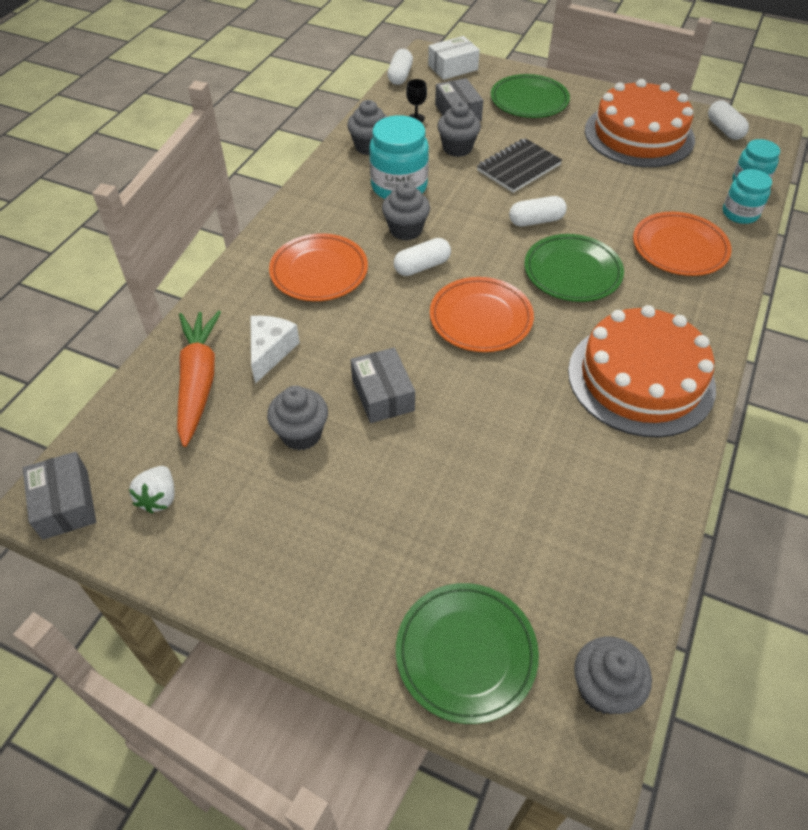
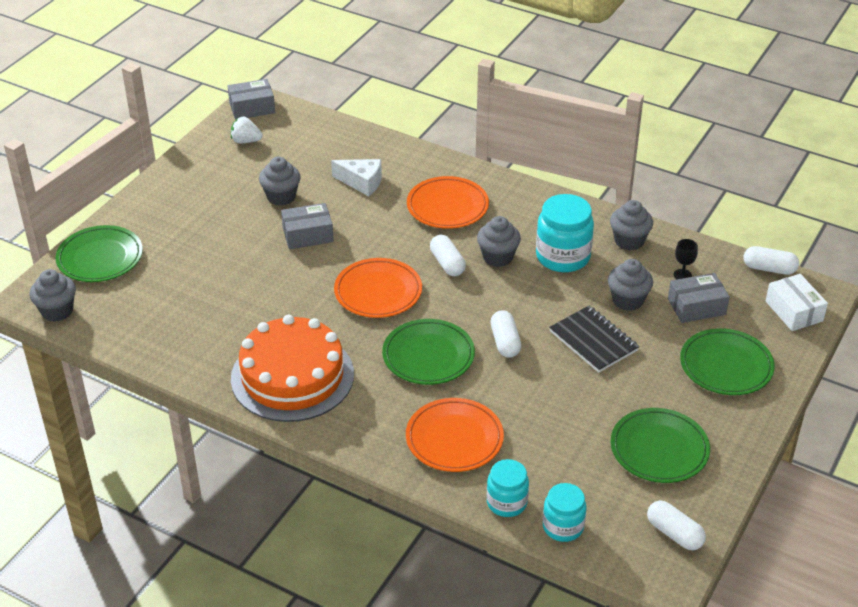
camera: 95 degrees right, 10 degrees down
(198, 381) = (339, 151): orange carrot -> none
(639, 135) = (659, 449): orange cake -> green plate
(724, 129) = (674, 533): white capsule -> white capsule turned 60 degrees clockwise

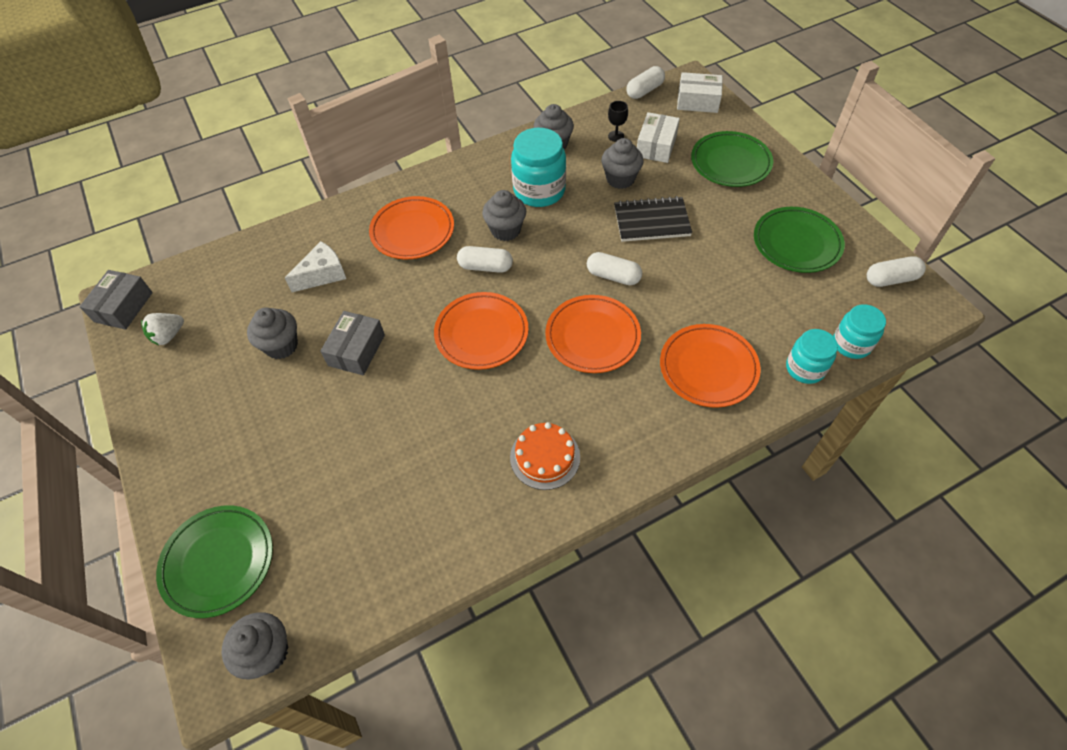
camera: 55 degrees left, 15 degrees up
(292, 376) = (545, 457): orange cake -> orange cake, size x0.51
(428, 356) = (592, 337): green plate -> orange plate
(696, 307) = (656, 146): grey box -> white box

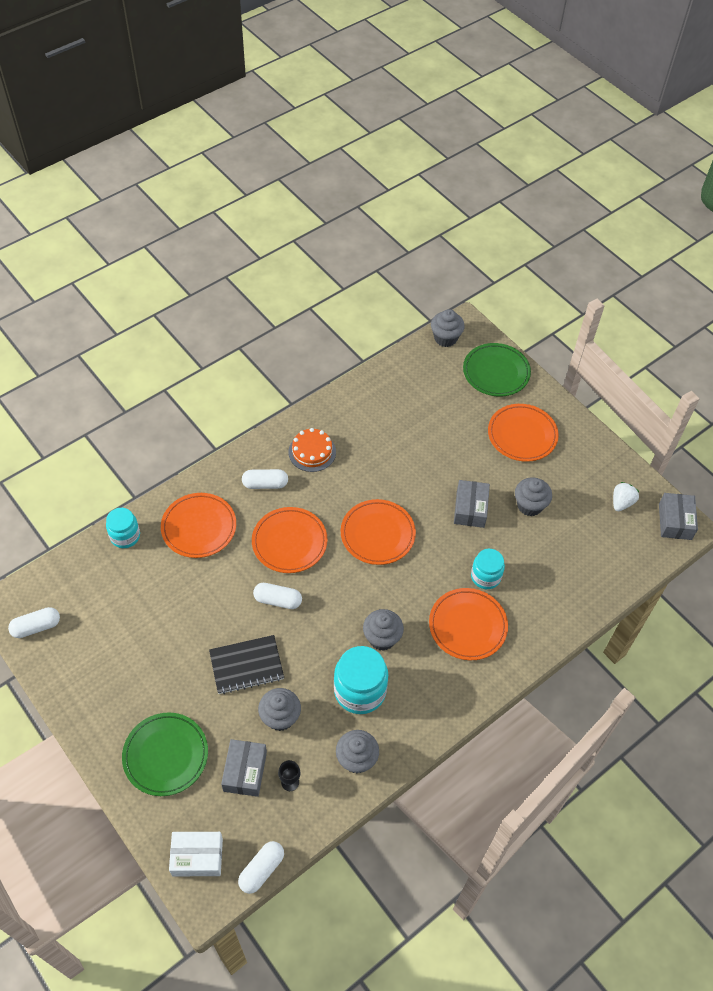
camera: 165 degrees right, 0 degrees up
(238, 444) = (522, 435): none -> orange plate
(323, 274) = (528, 571): white cheese -> none
(485, 267) = (390, 596): white capsule -> white capsule (265, 484)
(656, 146) = (245, 771): white box -> grey box
(796, 243) = (112, 656): green plate -> none
(851, 344) = (85, 561): turquoise jar -> turquoise jar (485, 576)

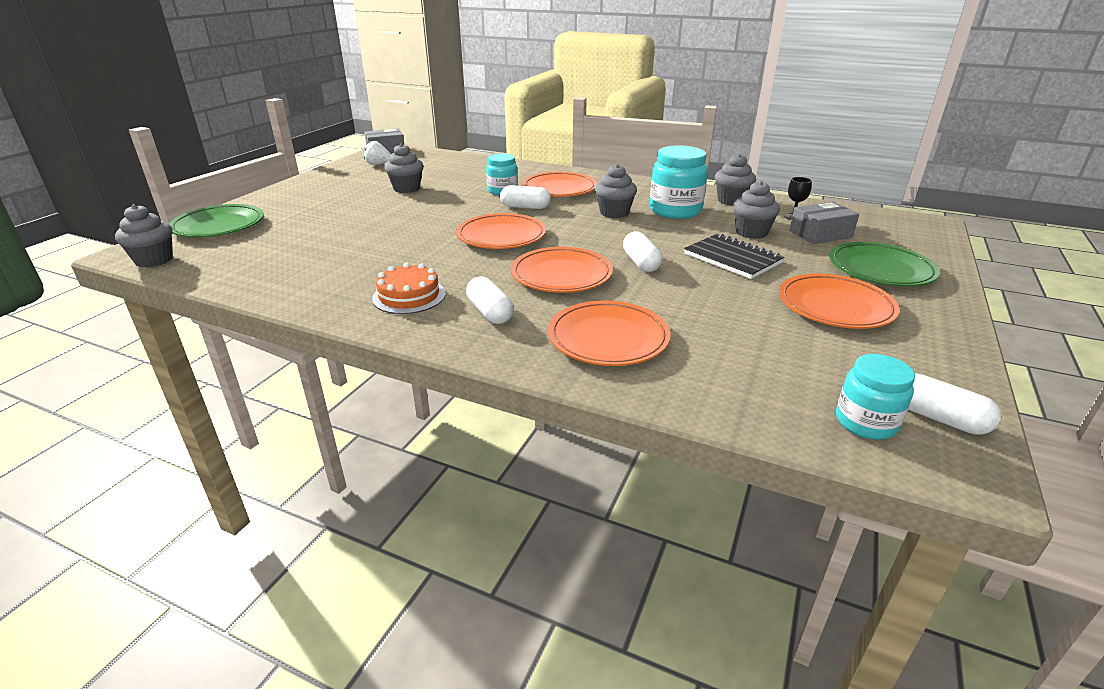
camera: 115 degrees left, 25 degrees down
(125, 536) = (696, 397): turquoise jar -> turquoise jar (865, 422)
(197, 857) = (915, 233): white box -> none
(261, 869) = (869, 211): white capsule -> white capsule (525, 207)
(470, 509) = (430, 207): grey box -> none
(522, 435) = (315, 203): orange plate -> orange plate (835, 306)

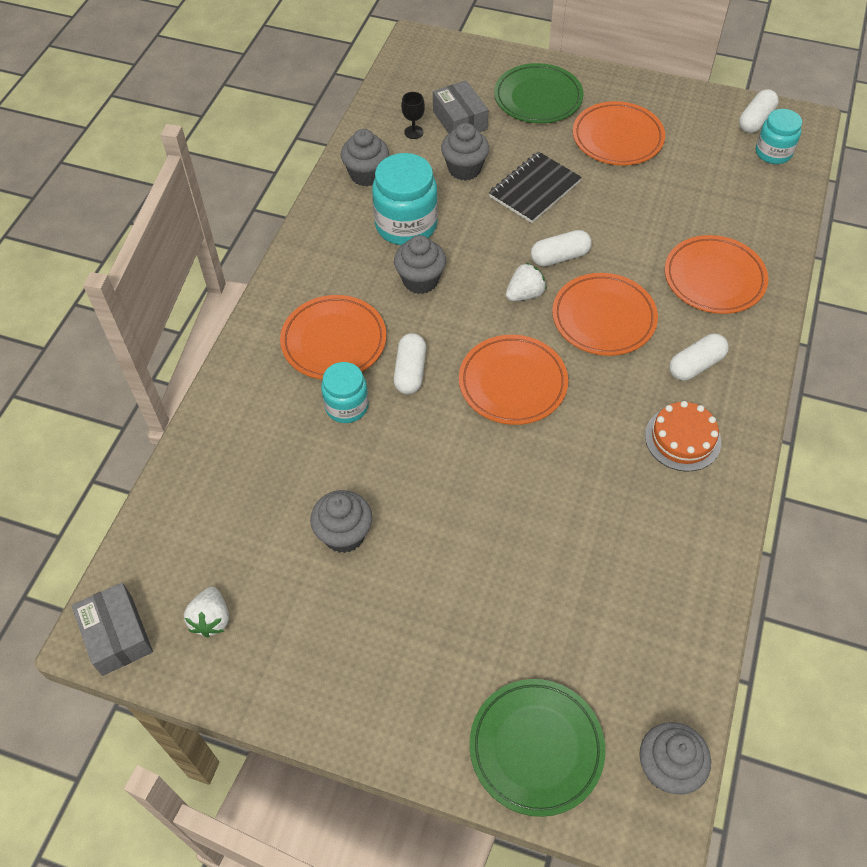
camera: 95 degrees left, 25 degrees up
(595, 246) = (525, 294): none -> white strawberry

